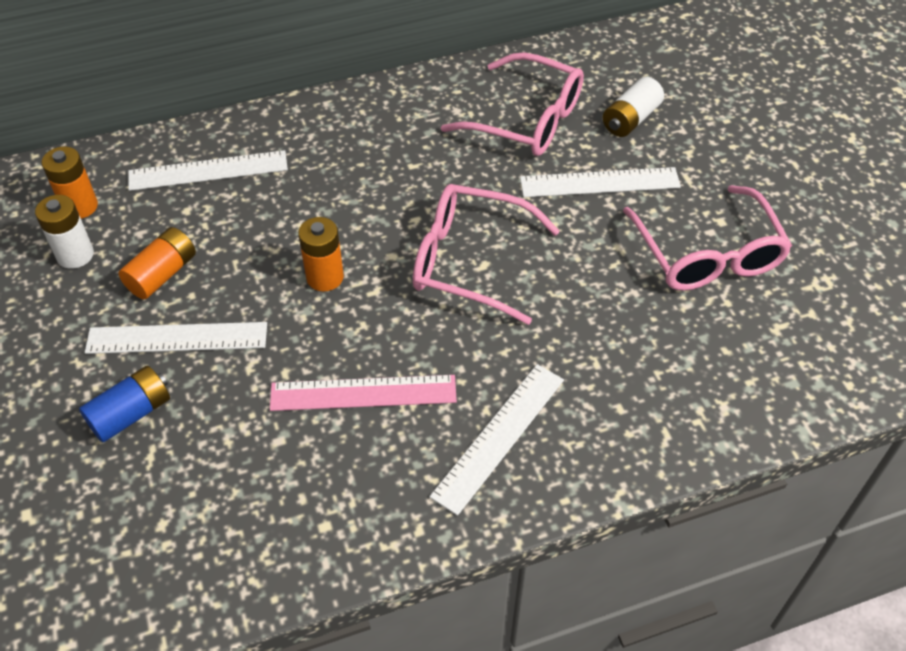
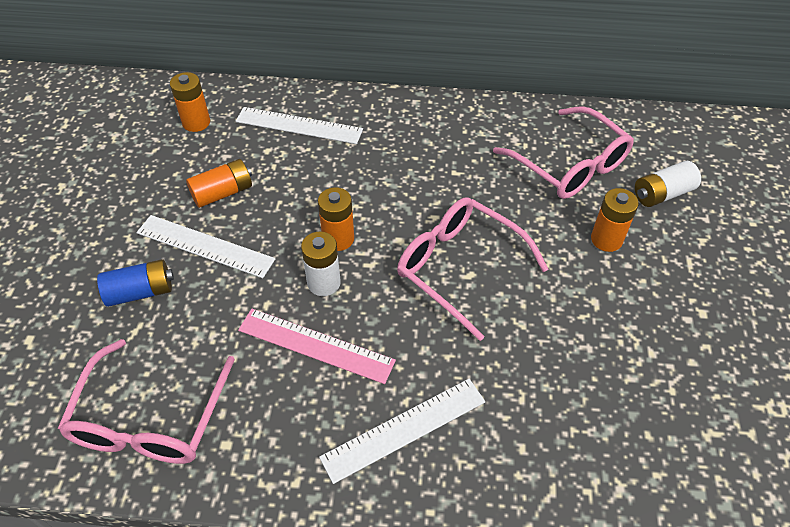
camera: 25 degrees right, 0 degrees up
(75, 255) = (173, 157): white battery -> white battery (324, 283)
(599, 182) = (606, 239): white ruler -> orange battery
(707, 254) = (674, 339): pink glasses -> pink glasses (150, 419)

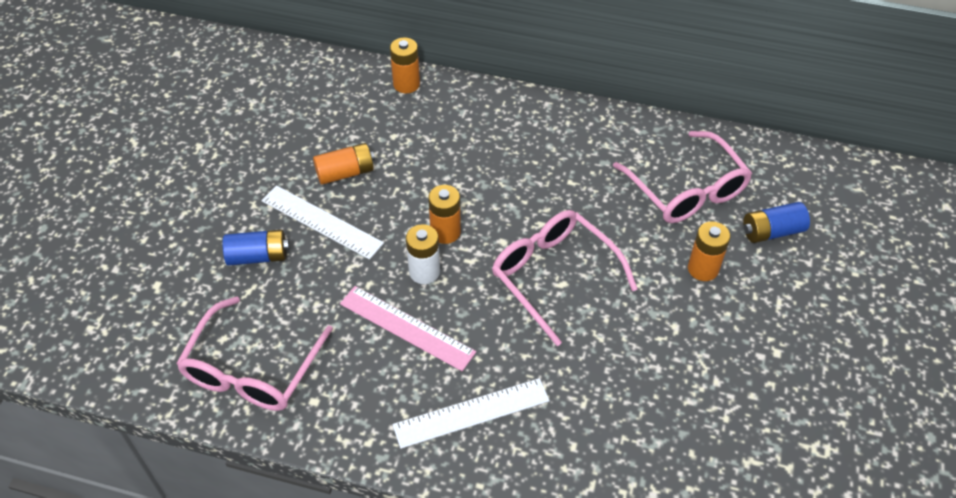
camera: 10 degrees right, 0 degrees up
(196, 122) = (331, 99): orange battery -> orange battery (406, 84)
(299, 125) = (428, 114): white ruler -> none
(662, 194) = (772, 231): white battery -> blue battery

